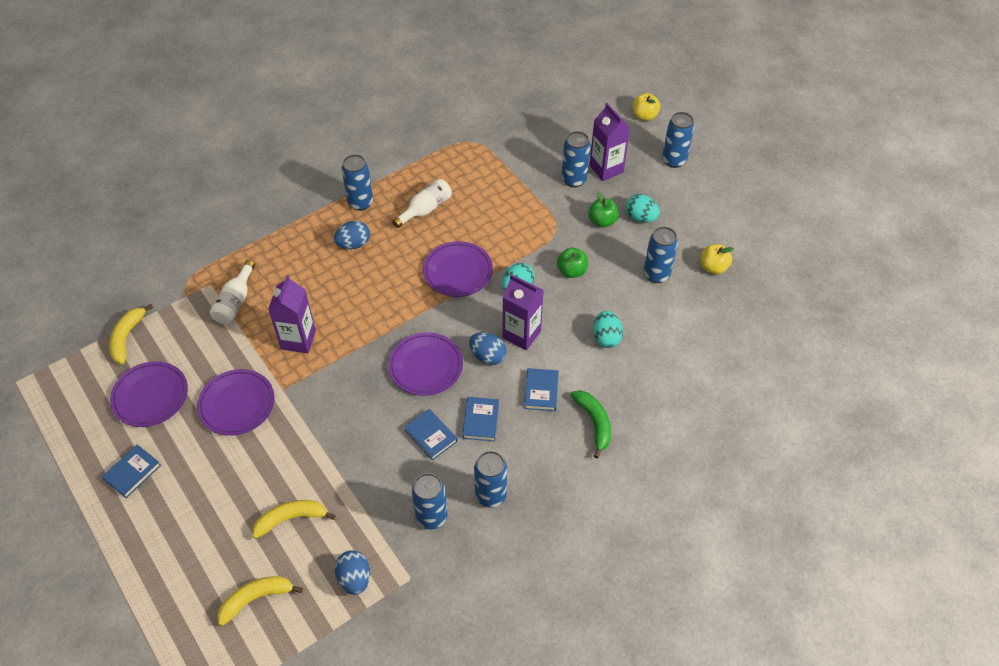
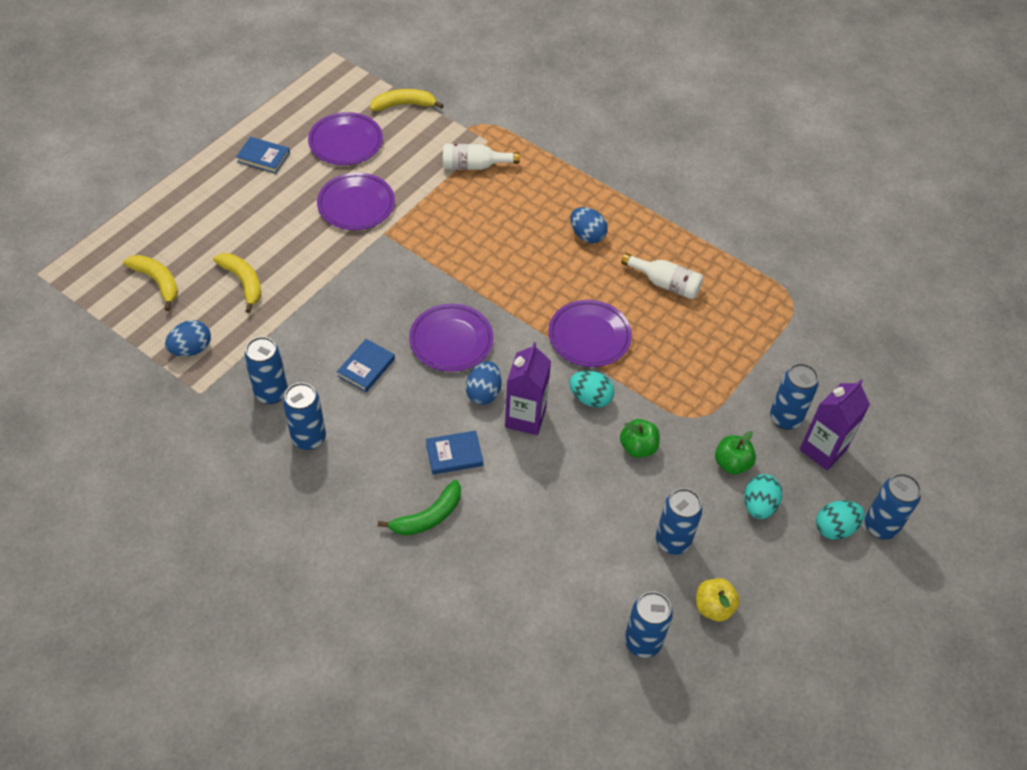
camera: 70 degrees right, 0 degrees up
(298, 340) = (446, 227): purple carton -> none
(360, 203) = (647, 225): blue can -> blue can (642, 642)
(480, 420) = (398, 406): blue book -> none
(606, 337) = (553, 504): turquoise egg -> turquoise egg (835, 528)
(644, 116) = (943, 475): yellow apple -> none

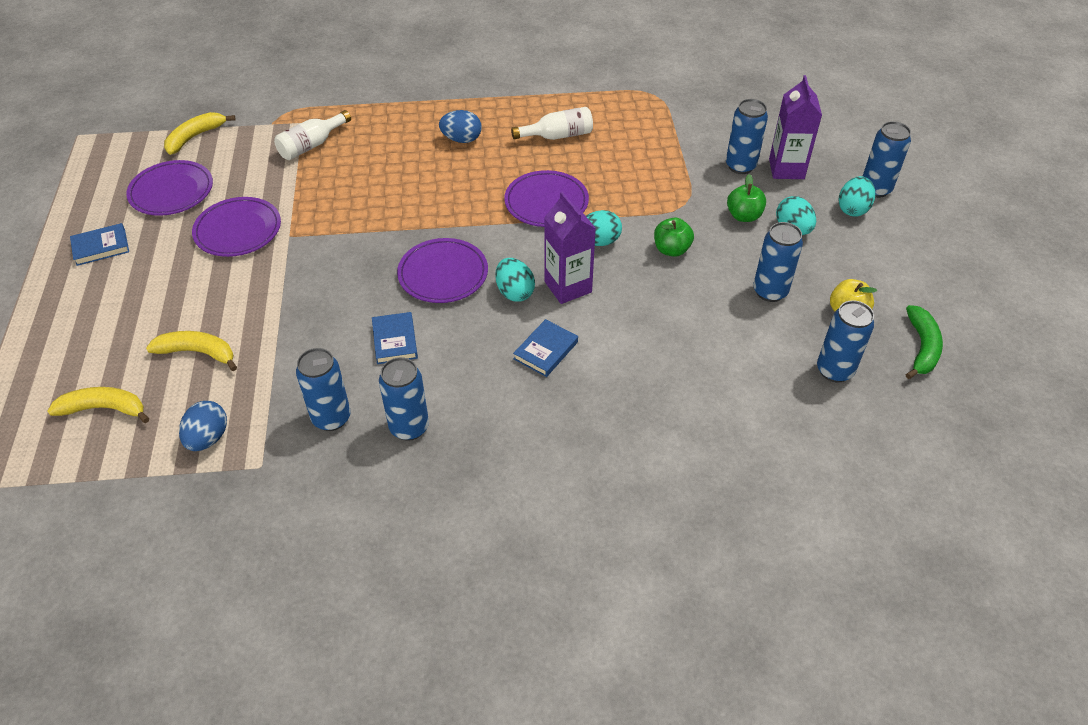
camera: 40 degrees left, 5 degrees down
(428, 516) = (581, 409): green banana -> green banana (921, 347)
(484, 393) = (514, 292): blue egg -> turquoise egg

